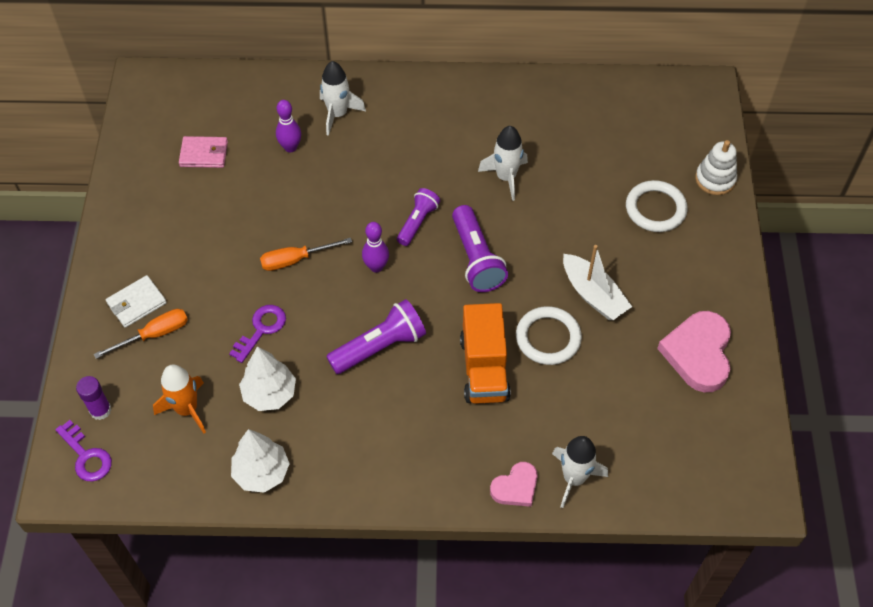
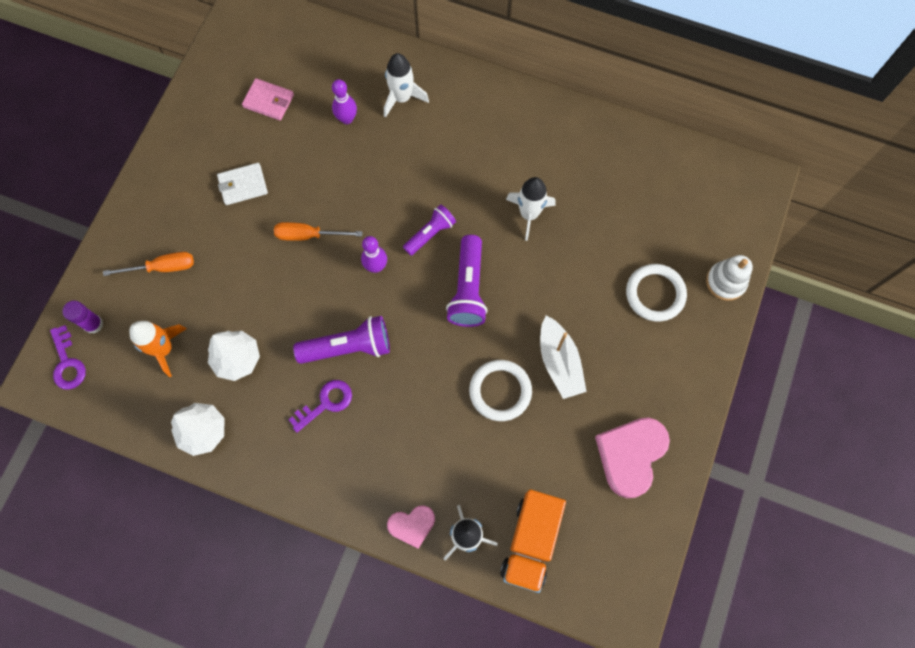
camera: 20 degrees right, 15 degrees up
(137, 303) = (159, 232): white wallet -> white wallet (243, 185)
(261, 329) = (253, 294): purple key -> purple key (325, 403)
(484, 368) = (431, 401): orange truck -> orange truck (531, 542)

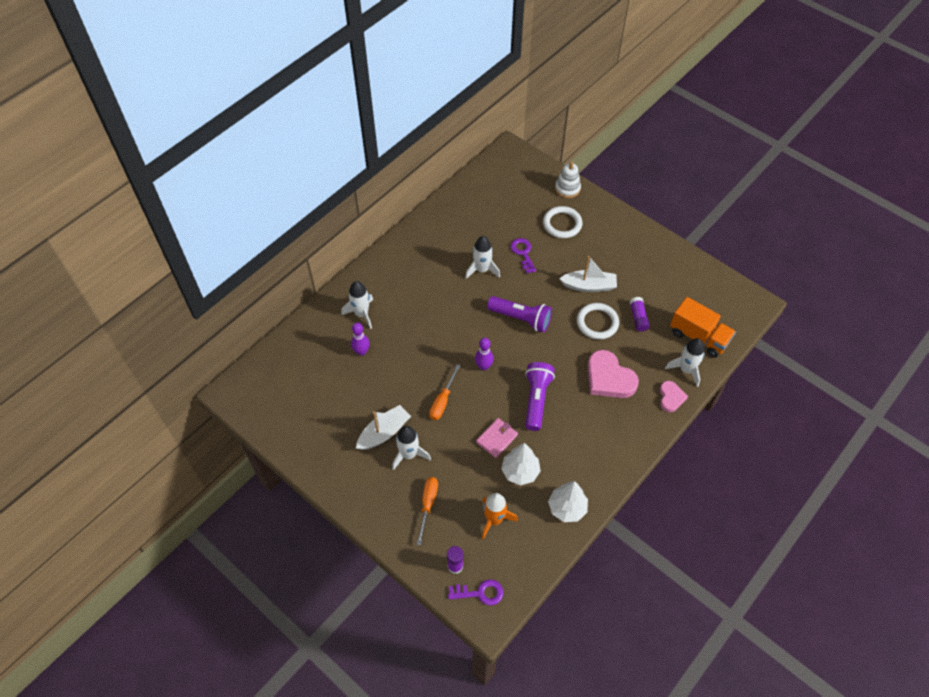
camera: 70 degrees left, 15 degrees down
(222, 223) = (409, 454): none -> white rocket
(243, 185) = (384, 433): white wallet -> white boat
(268, 101) = (322, 397): pink wallet -> pink wallet (496, 439)
(325, 403) = (572, 424): purple key -> purple key (523, 253)
(430, 234) = (472, 328): purple flashlight -> none
(530, 446) = (638, 318): none -> purple glue stick
(630, 455) = (660, 270): pink heart -> pink heart (609, 378)

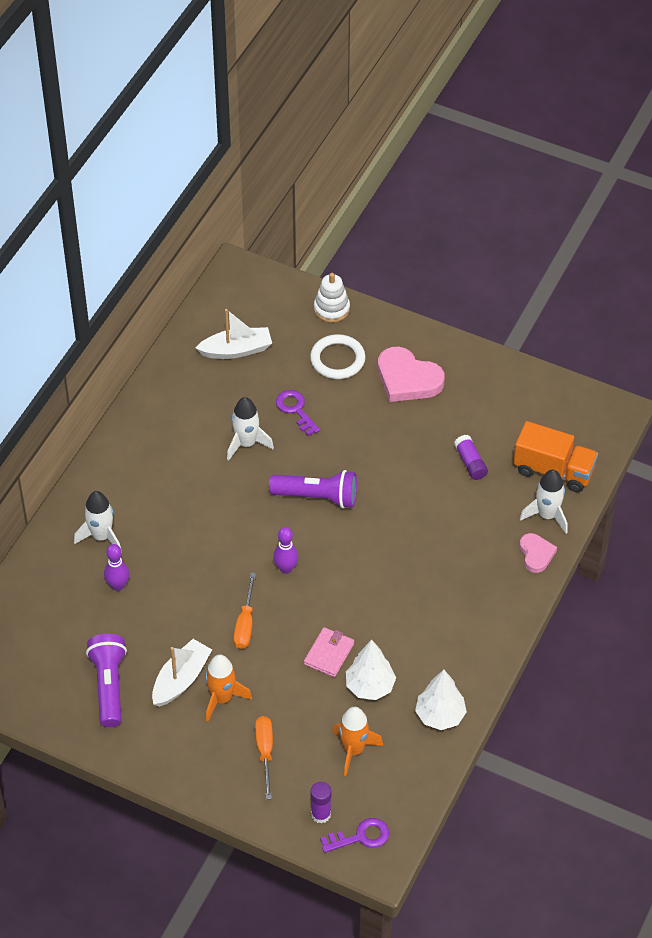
camera: 15 degrees left, 5 degrees down
(409, 454) = (222, 698): white rocket -> orange rocket
(536, 399) = (366, 594): purple flashlight -> purple flashlight (109, 686)
(589, 286) = (395, 435): white boat -> white boat (236, 350)
(597, 323) = (419, 480): white ring -> none
(609, 378) = (452, 547): pink heart -> pink heart (407, 379)

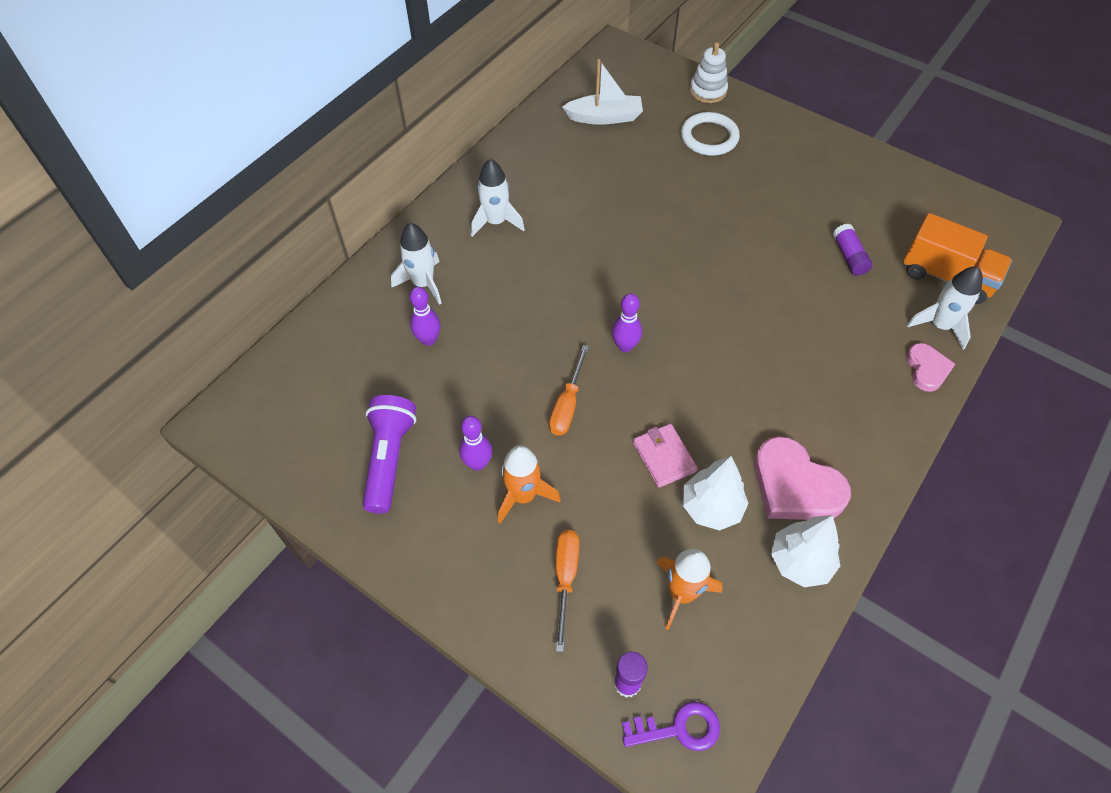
camera: 10 degrees right, 5 degrees up
(181, 679) = (478, 463): white boat -> purple bowling pin
(246, 443) = (601, 207): white rocket -> white rocket (496, 222)
(296, 410) = (659, 180): purple key -> none
(317, 497) = (671, 271): purple flashlight -> none
(329, 654) = (664, 457): pink wallet -> pink wallet turned 60 degrees counterclockwise
(407, 379) = (783, 164): pink heart -> pink heart (795, 486)

